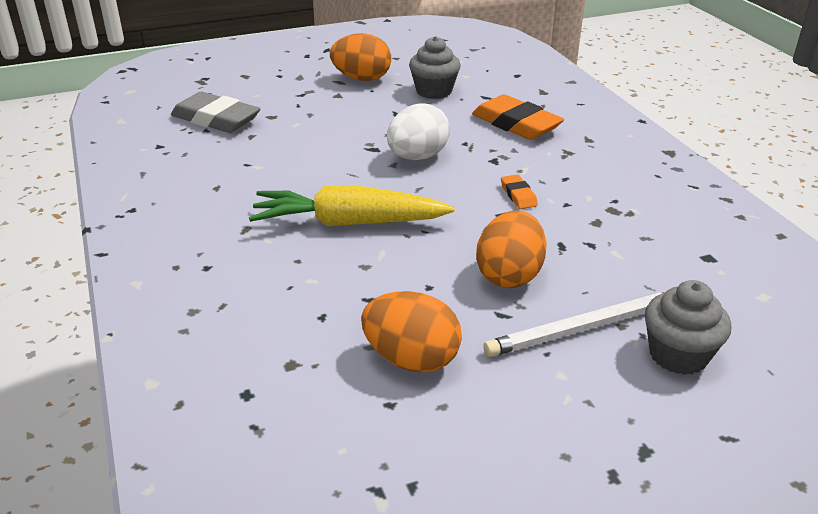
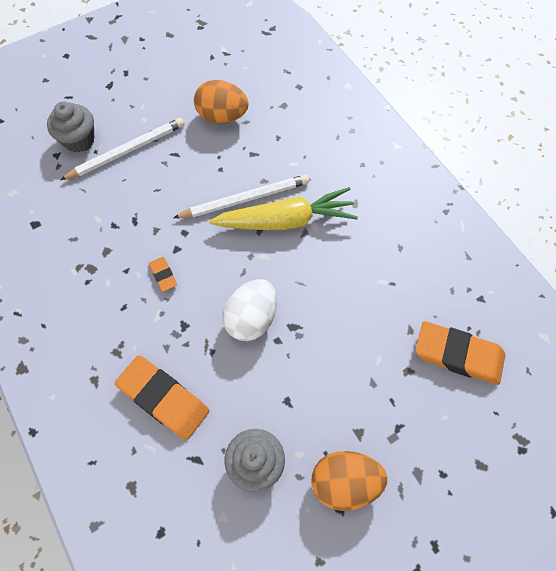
camera: 170 degrees right, 30 degrees up
(216, 119) = (458, 355): grey eraser -> orange eraser
(399, 249) = (245, 199): none -> white pencil
(509, 275) = (170, 186): orange egg -> none

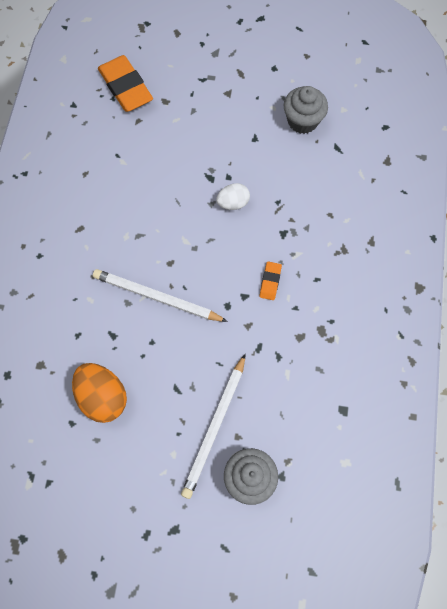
camera: 140 degrees left, 5 degrees up
(127, 151) = (215, 427): white pencil -> white pencil turned 75 degrees counterclockwise
(163, 398) = (332, 196): orange eraser -> none
(251, 318) = (233, 203): white egg -> white egg, size x0.61
(285, 220) = (143, 255): yellow carrot -> none
(344, 482) = (260, 77): orange egg -> none

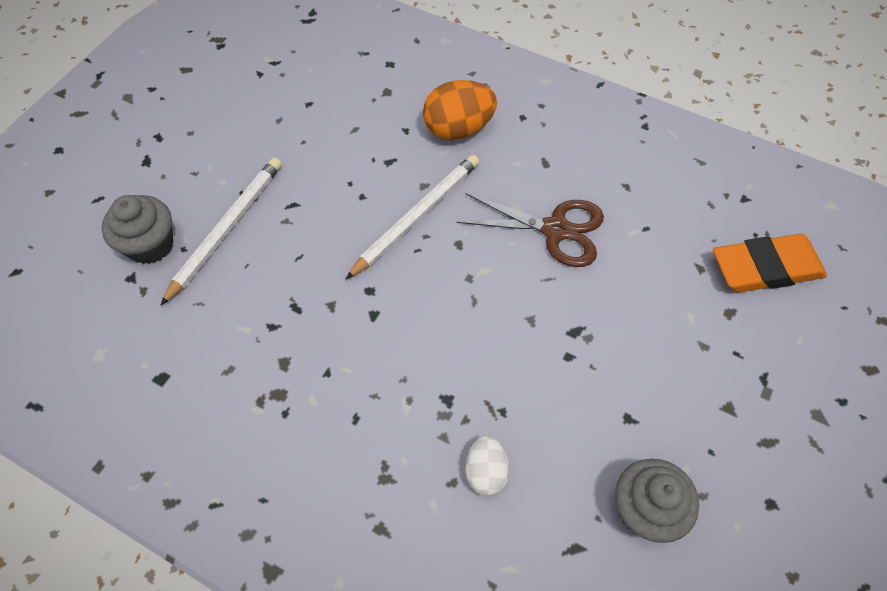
camera: 110 degrees right, 10 degrees down
(103, 397) = (321, 135): orange egg -> orange egg (458, 129)
(137, 207) = (555, 230): none -> brown scissors
(215, 427) = (226, 229): white pencil -> white pencil turned 75 degrees clockwise
(233, 203) = (522, 348): white egg -> white egg (486, 472)
(270, 282) = (379, 354): orange eraser -> none

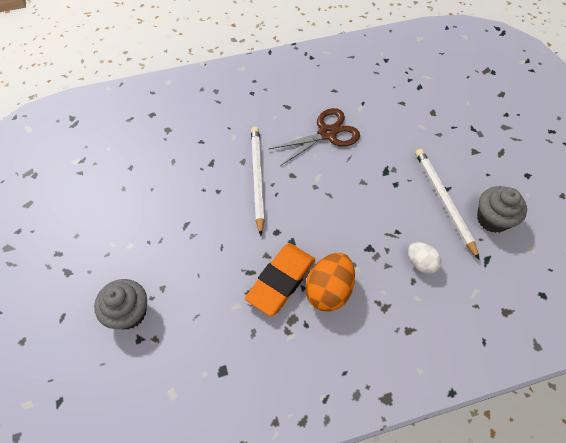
camera: 45 degrees left, 0 degrees up
(226, 229) = (164, 267): white pencil -> white pencil (443, 201)
(458, 129) = (227, 121): orange egg -> orange egg (328, 290)
(765, 268) = (425, 83): orange eraser -> orange eraser (281, 280)

